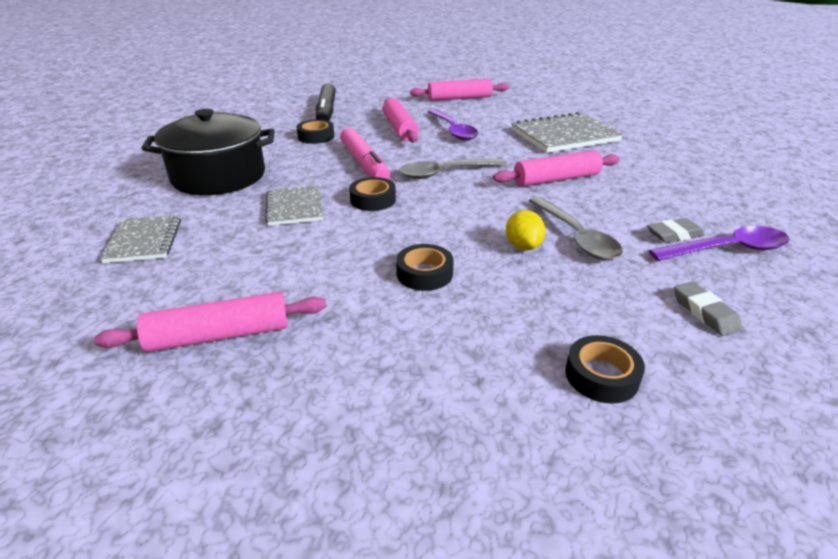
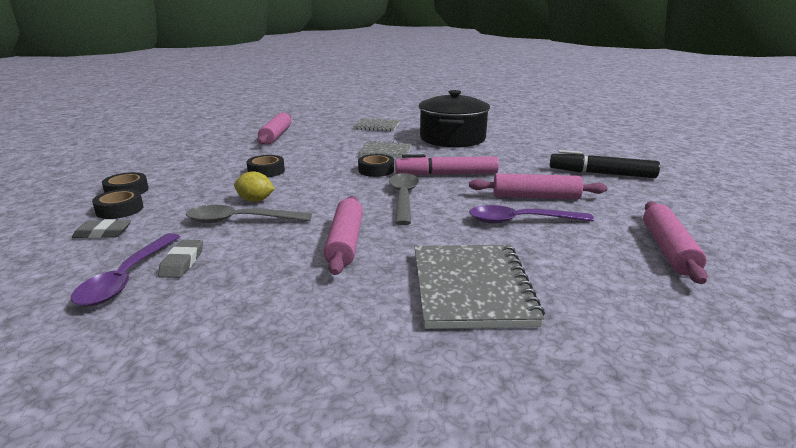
camera: 110 degrees right, 10 degrees down
(316, 136) = (523, 165): black tape -> black tape (120, 209)

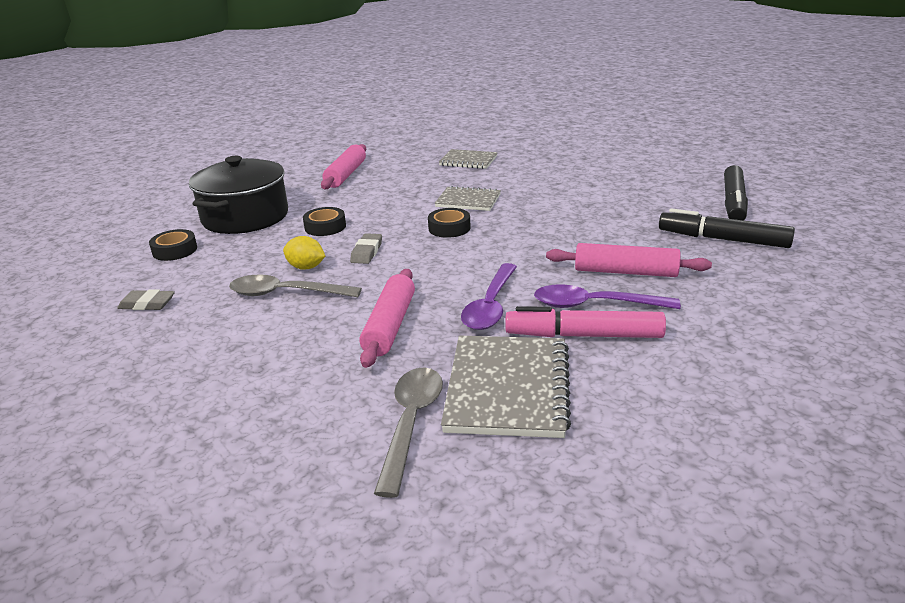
camera: 10 degrees right, 5 degrees up
(120, 209) = (166, 275): black tape -> none
(127, 278) = (166, 359): purple spoon -> purple spoon (490, 306)
(182, 262) = (220, 343): grey eraser -> grey eraser (367, 252)
(403, 198) = (469, 269): grey spoon -> grey spoon (411, 423)
(446, 174) = (530, 236): pink marker -> pink marker (584, 335)
(452, 138) = (555, 181): black pot -> black pot (245, 217)
(597, 150) = (733, 202): none -> black marker
(668, 250) = (754, 351): pink rolling pin -> none

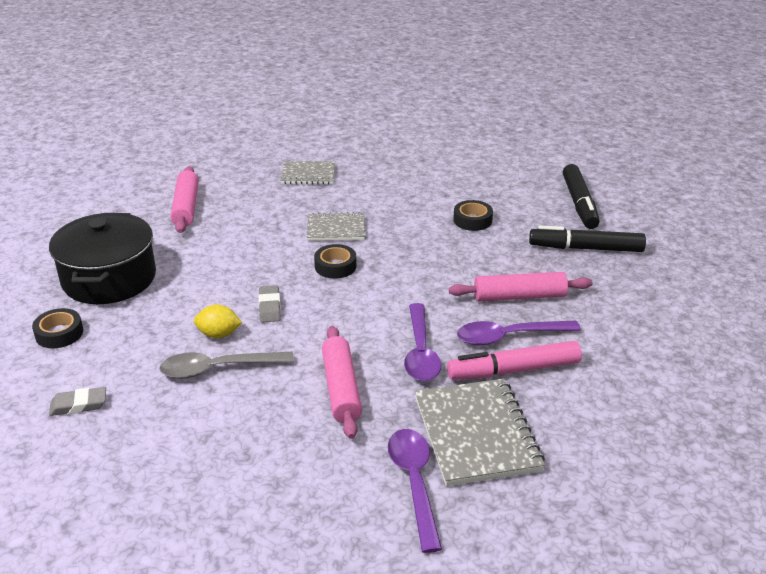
camera: 20 degrees left, 5 degrees up
(325, 227) = (207, 281): black tape -> black tape (472, 220)
(411, 423) = (414, 483): grey spoon -> purple spoon

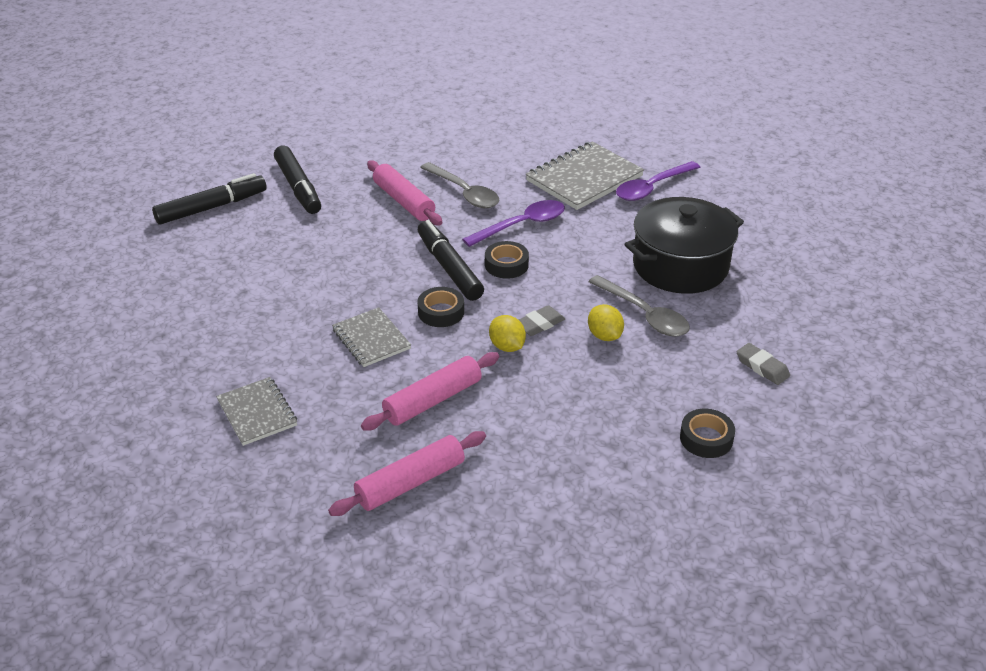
camera: 120 degrees left, 5 degrees up
(109, 278) = (598, 459): black pot -> black pot (680, 266)
(262, 282) = (507, 346): none -> yellow lemon
(341, 389) = (601, 246): pink rolling pin -> pink rolling pin (433, 400)
(390, 288) = (449, 268): none -> black marker
(472, 220) = (289, 259): black tape -> black tape (506, 265)
(509, 337) = (464, 193): purple spoon -> grey spoon
(513, 370) = (503, 181): pink marker -> none

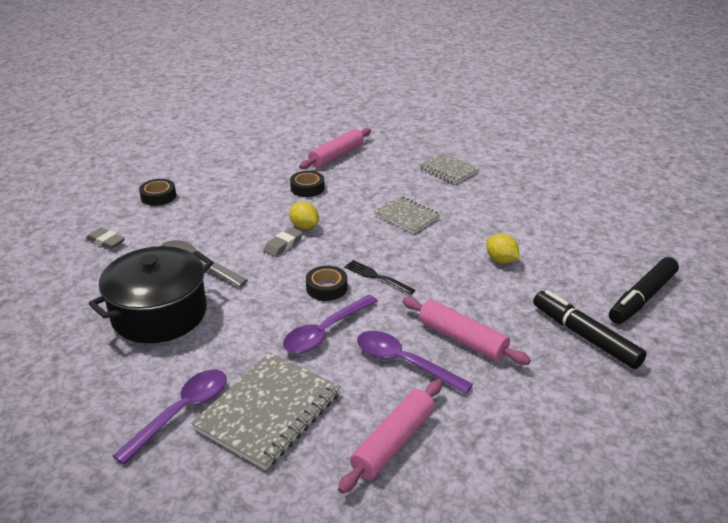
camera: 165 degrees right, 5 degrees down
(433, 400) = (343, 190): pink rolling pin -> pink rolling pin (393, 442)
(441, 312) = (365, 241): black tape -> black tape (307, 188)
(449, 268) = (377, 277): black marker -> black fork
(464, 193) = (404, 362): grey spoon -> purple spoon
(604, 335) = (230, 244): yellow lemon -> yellow lemon (501, 260)

